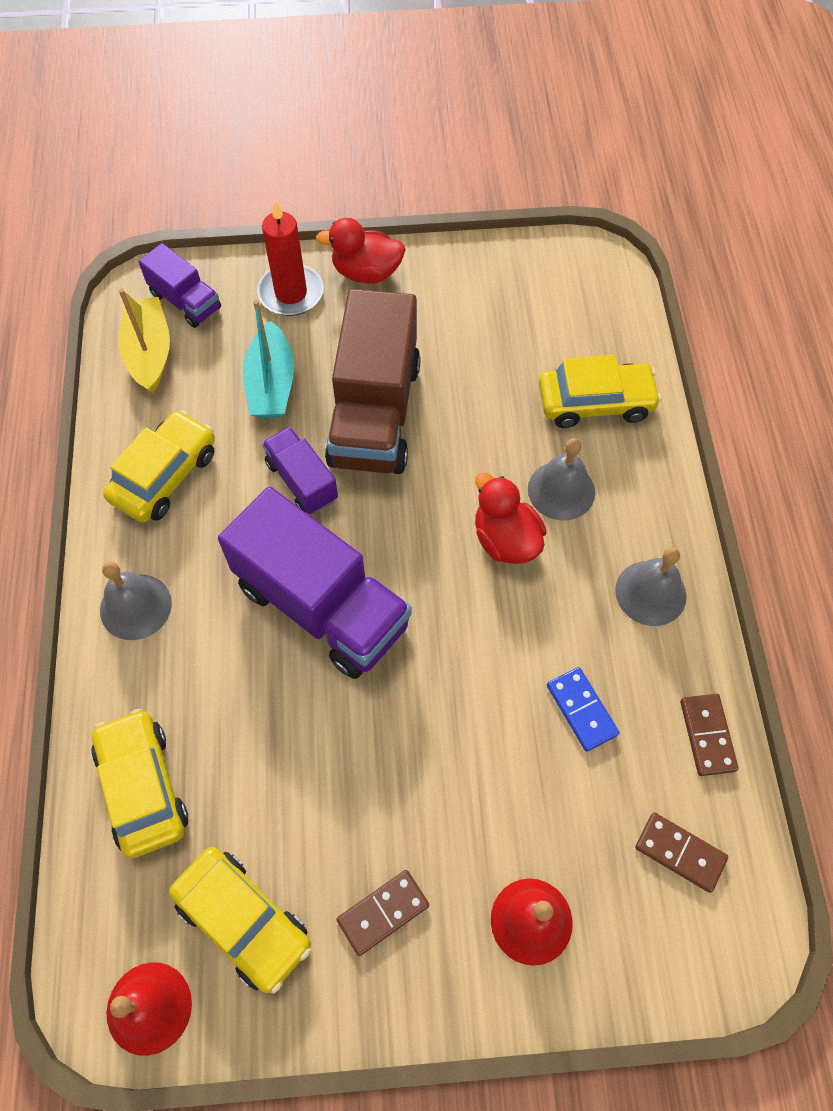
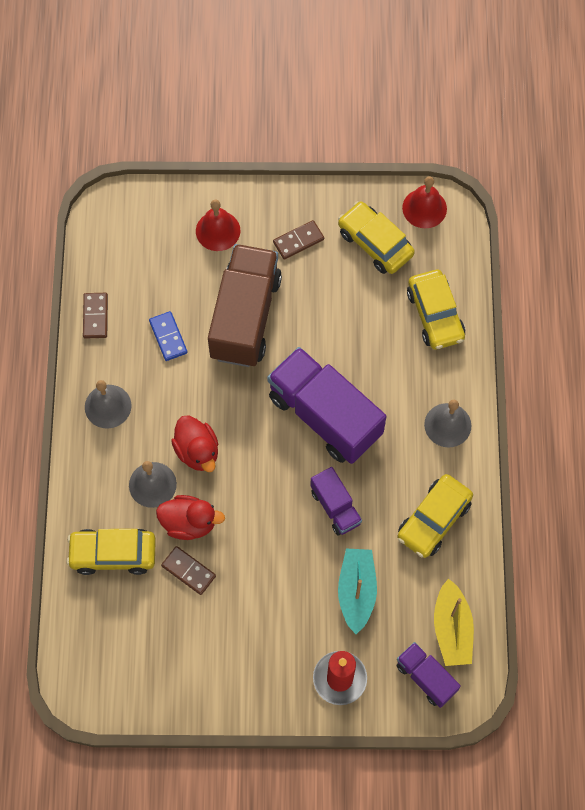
camera: 175 degrees left, 5 degrees up
(366, 272) = (276, 695): red duck -> red duck (189, 523)
(374, 413) = (279, 559): brown truck -> brown truck (245, 317)
(680, 853) = (128, 256): brown domino -> brown domino (188, 571)

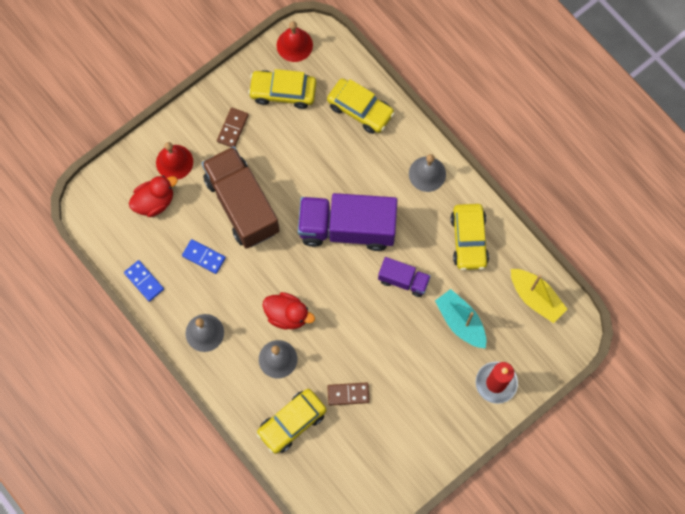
camera: 40 degrees left, 5 degrees up
(95, 316) = (144, 281): brown domino -> blue domino
(189, 523) = (322, 364): red duck -> red duck (154, 201)
(426, 677) = (545, 339): purple truck -> none

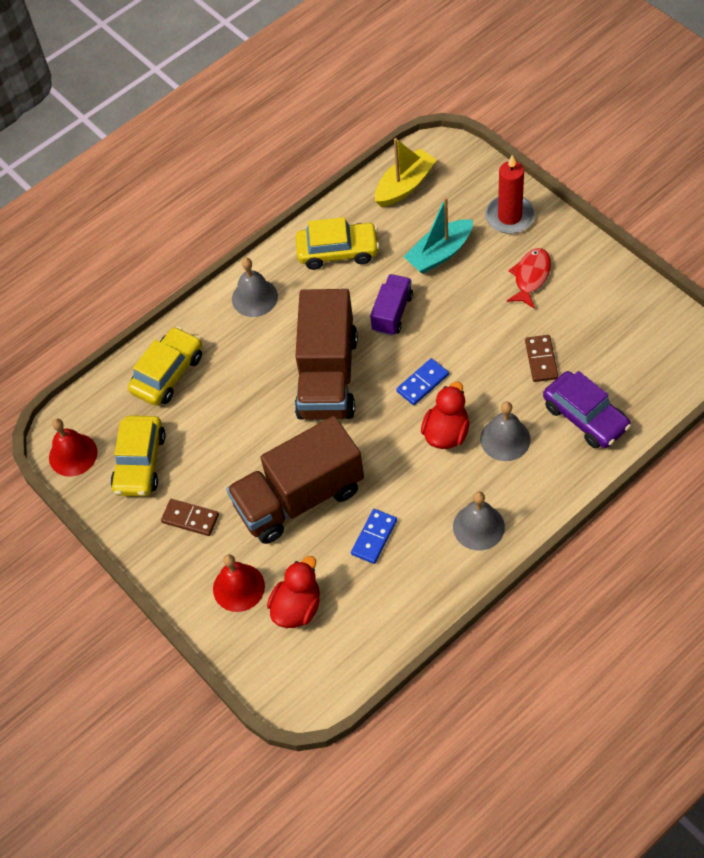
camera: 85 degrees left, 15 degrees down
(144, 281) = (413, 609): blue domino -> blue domino (422, 383)
(154, 201) = (297, 607): red duck -> red duck turned 60 degrees clockwise
(292, 423) = (585, 417): yellow car -> purple car
(347, 228) = (327, 376): purple truck -> brown truck
(431, 394) = (530, 277): none -> red fish

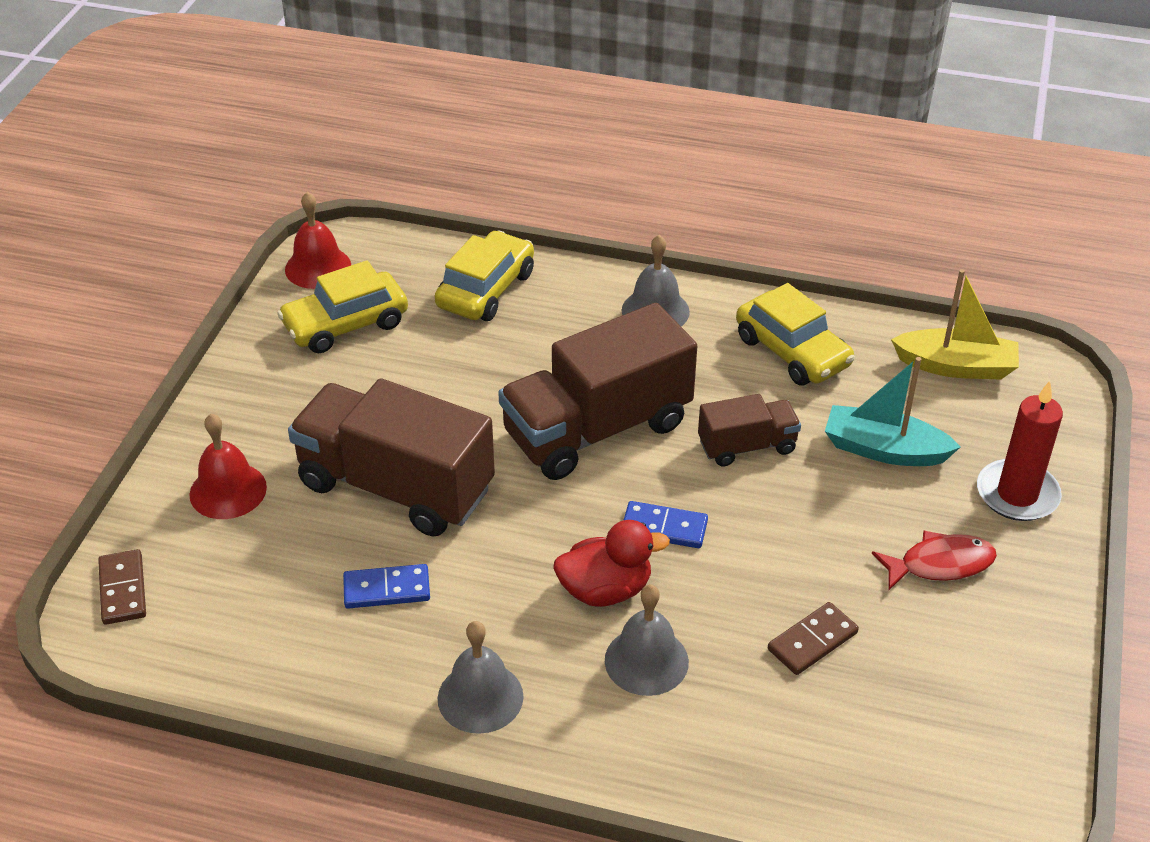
camera: 50 degrees right, 15 degrees down
(168, 373) = (486, 290): yellow car -> yellow car turned 60 degrees counterclockwise
(190, 518) = (298, 402): brown domino -> brown domino (123, 589)
(297, 607) = (232, 560): red duck -> none
(392, 313) = (747, 446): purple truck -> brown truck
(585, 417) = (759, 741): purple car -> none

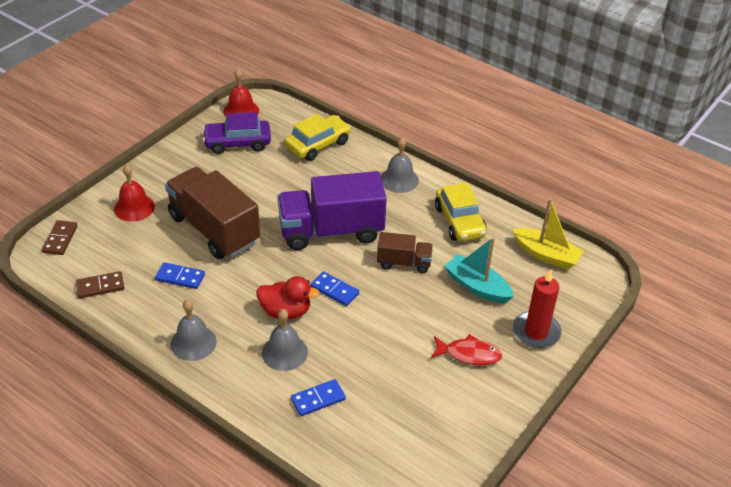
camera: 20 degrees right, 0 degrees up
(345, 324) = (237, 143): yellow car -> purple car
(597, 429) = (331, 231): brown truck -> purple truck
(750, 722) = (318, 399): none -> blue domino
(812, 641) = (375, 370): brown domino -> brown domino (100, 286)

